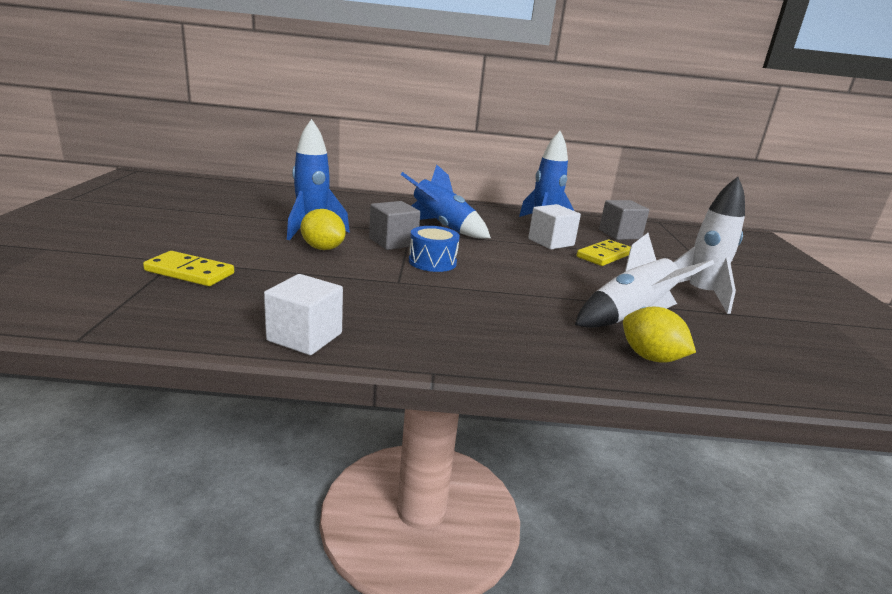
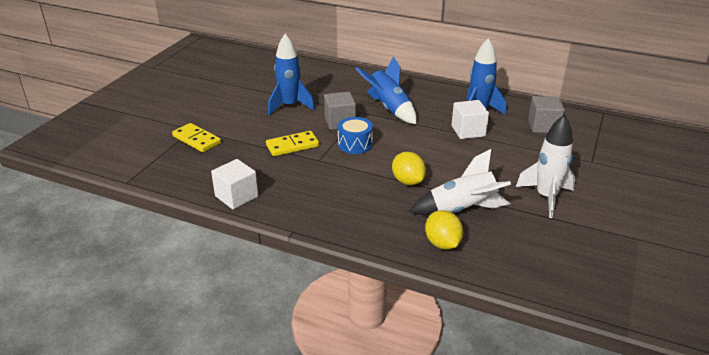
camera: 25 degrees right, 10 degrees up
(322, 248) = (287, 125): yellow lemon -> yellow lemon (408, 181)
(604, 255) = (502, 149): yellow domino -> yellow domino (292, 145)

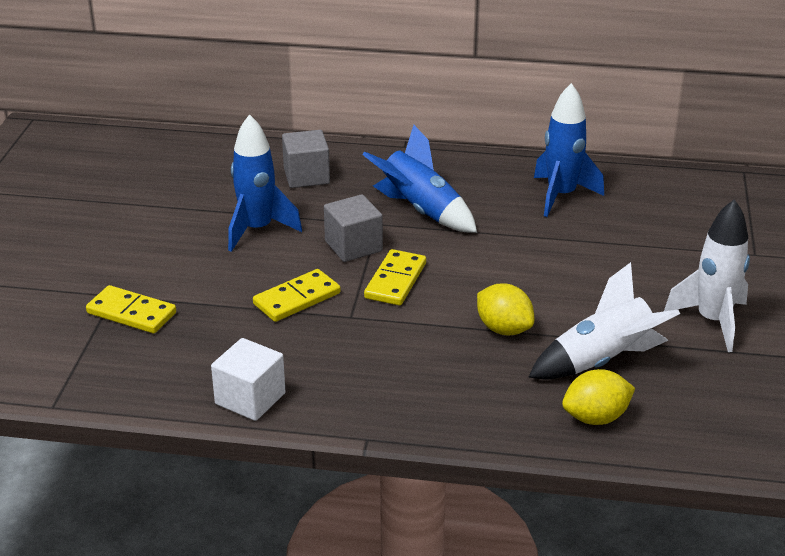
camera: 15 degrees left, 0 degrees up
(355, 144) = (395, 281): blue drum -> yellow domino
(442, 243) = (596, 418): yellow lemon -> yellow lemon turned 75 degrees counterclockwise
(468, 131) = (559, 232): white cube -> none
(543, 126) = (666, 207): grey cube -> grey cube (306, 176)

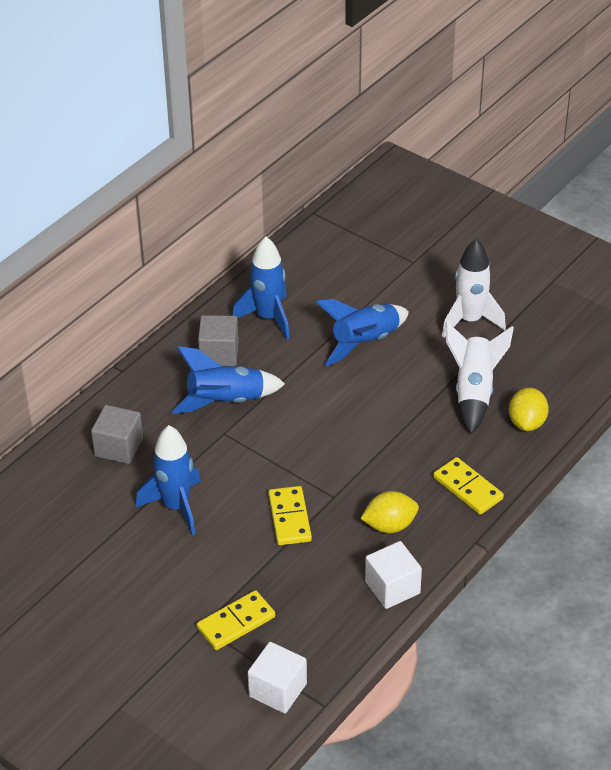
camera: 60 degrees left, 10 degrees up
(57, 368) = (278, 690): none -> white cube
(353, 246) = (244, 459): grey cube -> grey cube (219, 353)
(395, 281) = (307, 454): yellow domino -> yellow domino (467, 488)
(504, 329) = (406, 423): yellow lemon -> yellow lemon (389, 525)
(594, 263) = (365, 342): none -> blue rocket

